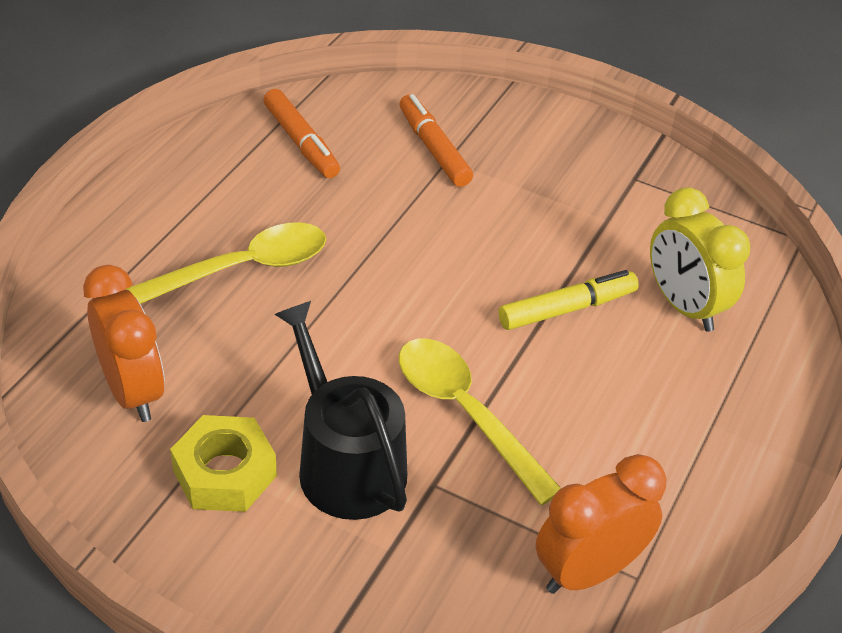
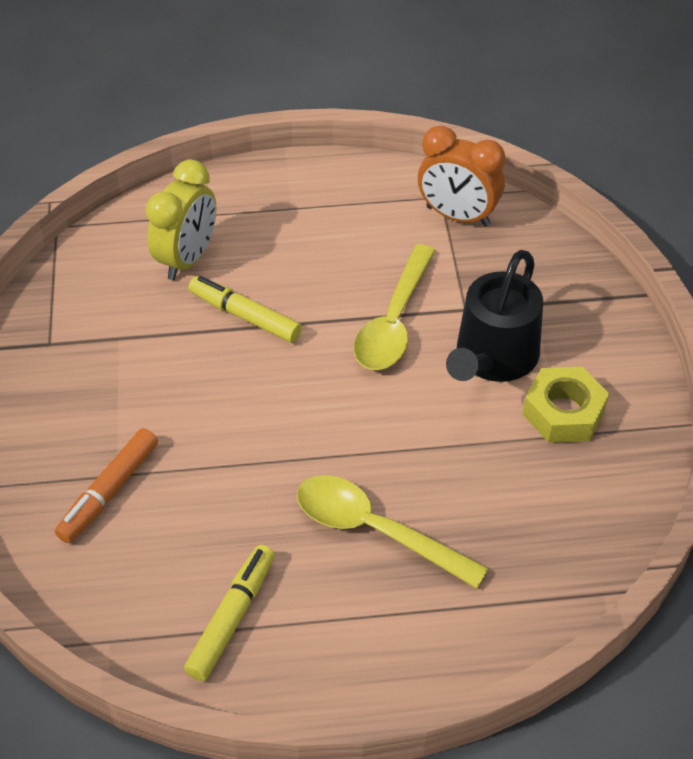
camera: 120 degrees left, 5 degrees up
(133, 391) = (554, 511): orange clock -> none
(253, 160) = (232, 617): none -> yellow marker
(301, 142) = (177, 597): orange marker -> none

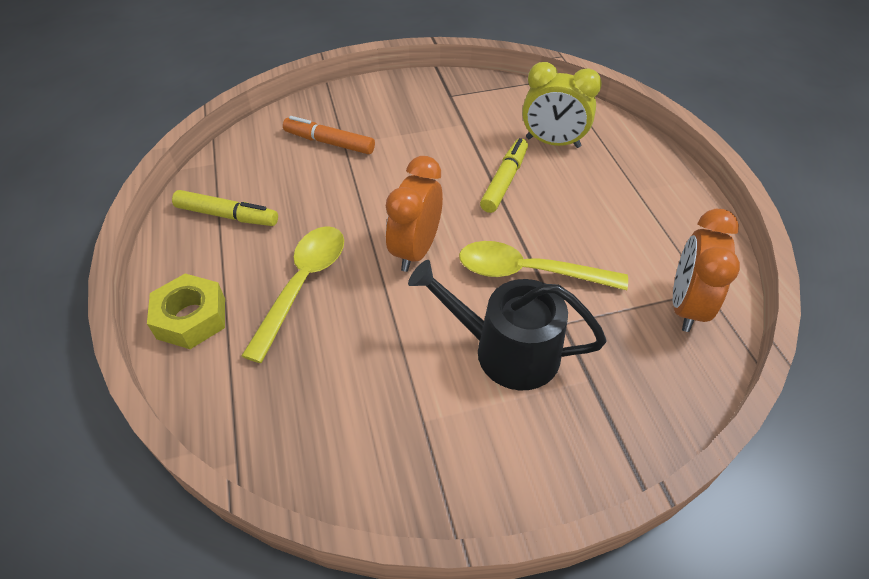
camera: 80 degrees right, 0 degrees up
(341, 415) = (415, 250): none -> orange clock
(563, 412) = (450, 416): yellow nut -> yellow nut (191, 318)

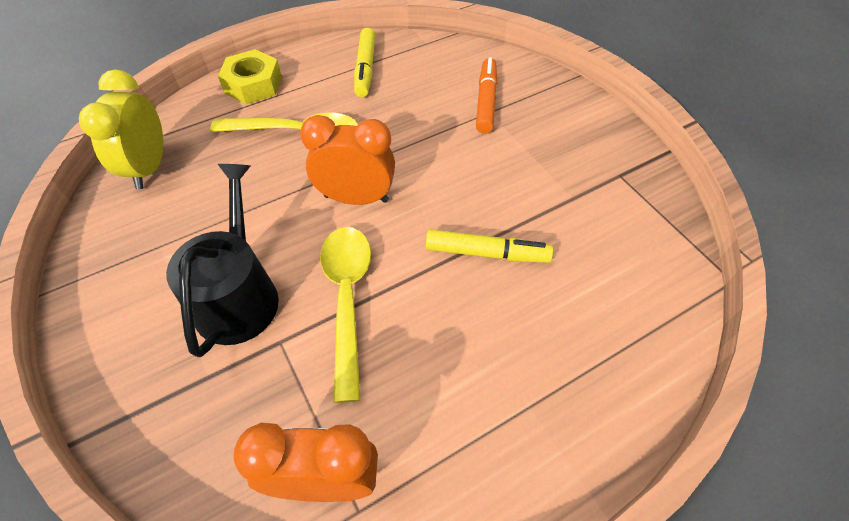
camera: 75 degrees right, 5 degrees up
(552, 142) = (583, 292): yellow clock -> yellow clock (149, 168)

